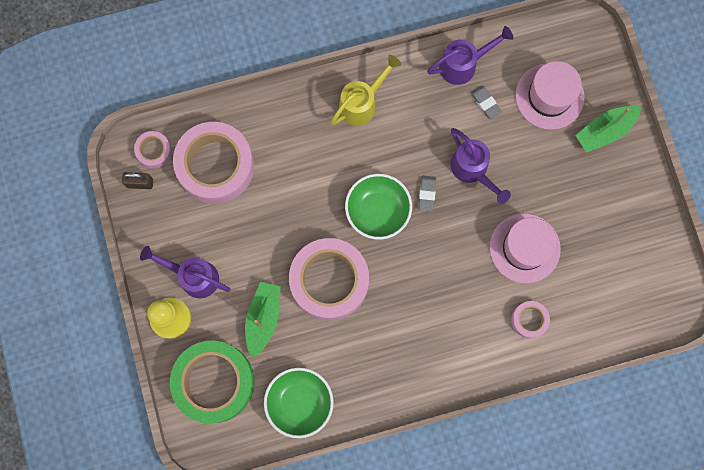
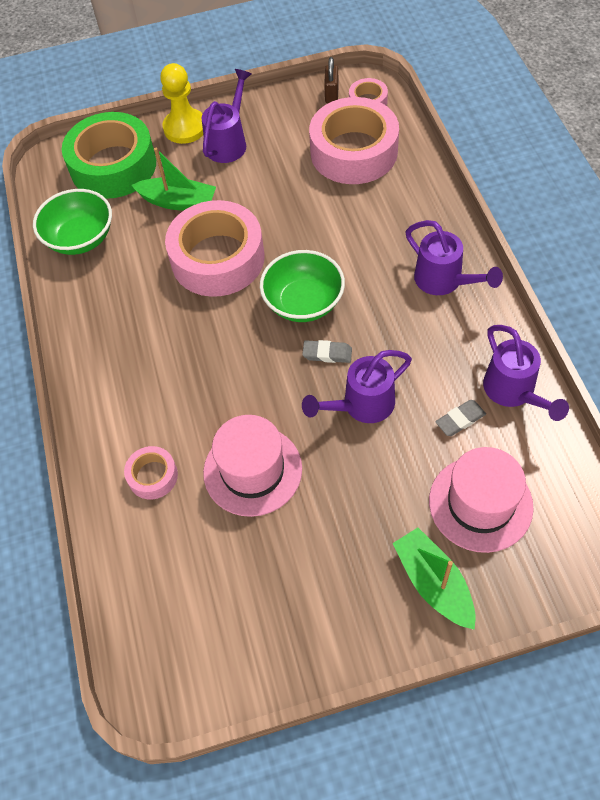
camera: 95 degrees right, 20 degrees down
(362, 103) = (443, 281): yellow watering can -> purple watering can

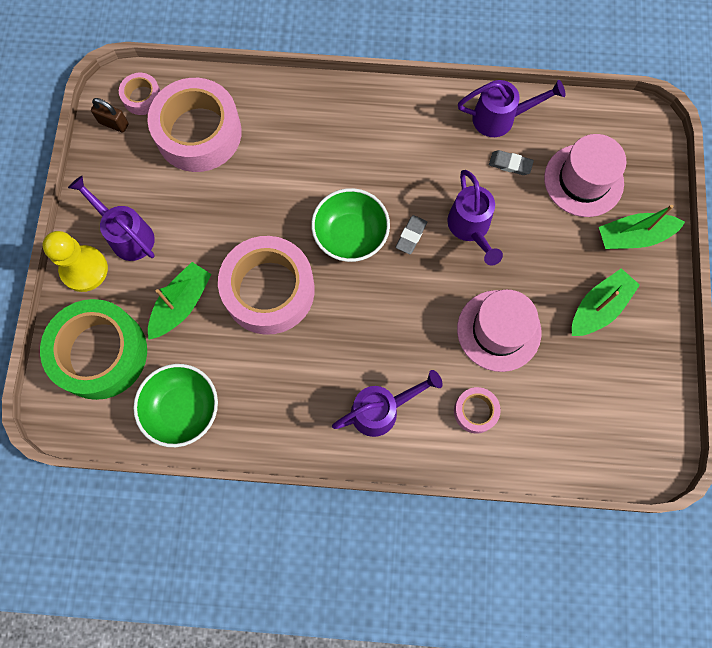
camera: 75 degrees left, 15 degrees up
(322, 568) = (598, 307): none -> green boat
(443, 281) = (377, 121): purple watering can -> purple watering can (381, 410)
(460, 420) = (510, 164): grey eraser -> grey eraser turned 60 degrees counterclockwise

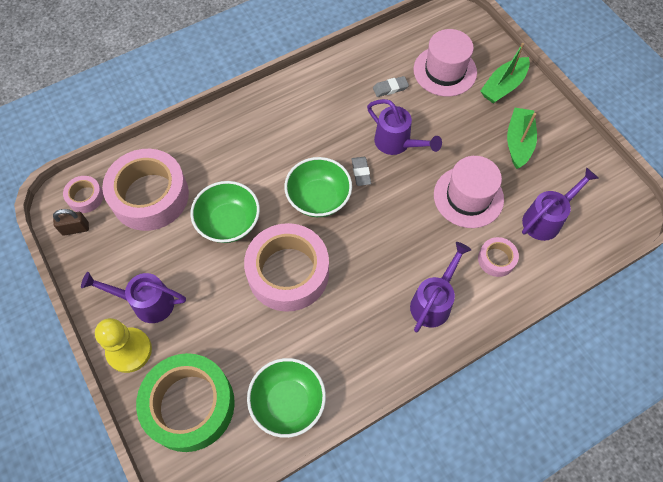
camera: 35 degrees left, 10 degrees down
(181, 304) = (228, 326): green boat -> none
(250, 205) = (228, 222): none -> green bowl
(500, 118) = (360, 64): purple watering can -> purple watering can (546, 219)

